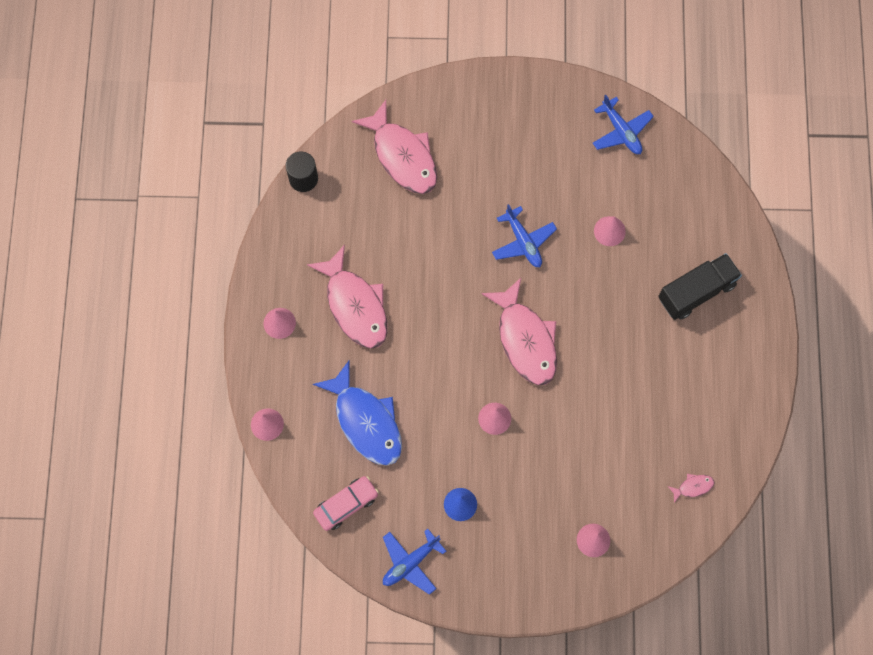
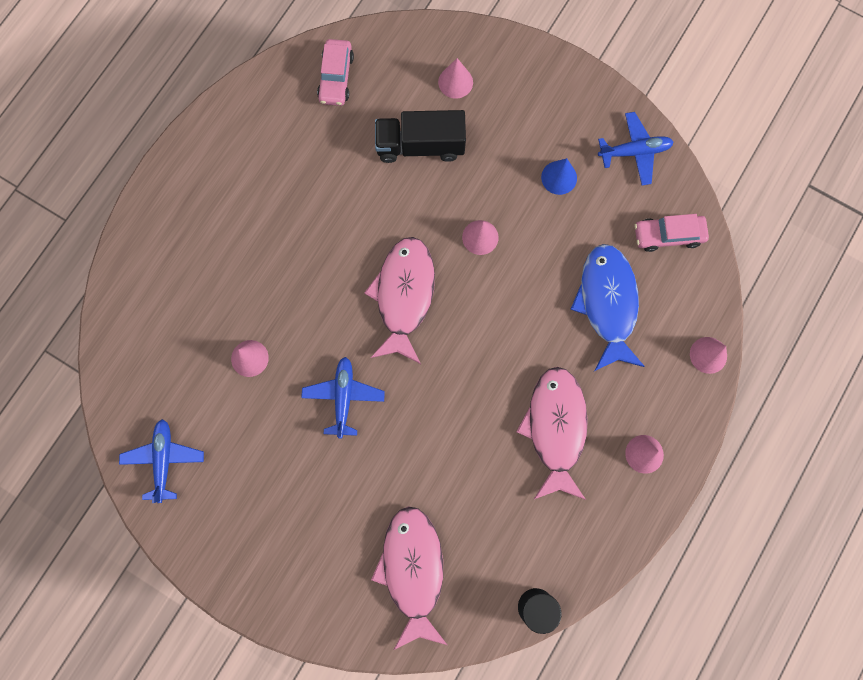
camera: 150 degrees left, 5 degrees up
(693, 487) = (336, 77): pink fish -> pink car
(696, 292) = (207, 248): black truck -> black truck (420, 145)

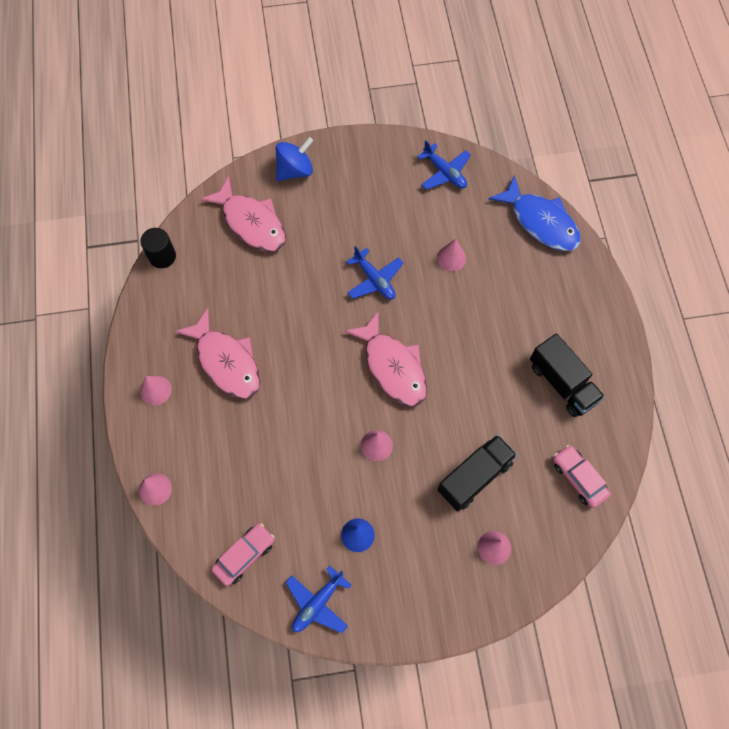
camera: 140 degrees right, 10 degrees down
(270, 160) = (562, 383): none -> black truck
(314, 599) = (295, 170): none -> blue spinning top
(607, 303) = (252, 469): blue fish -> blue fish (540, 222)

